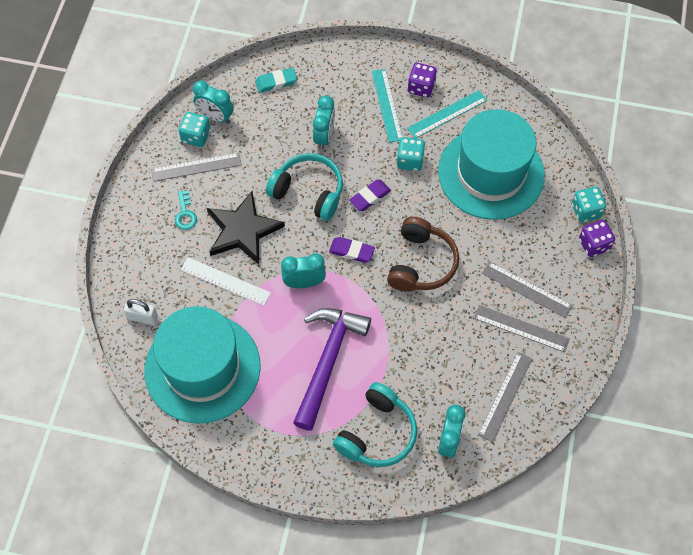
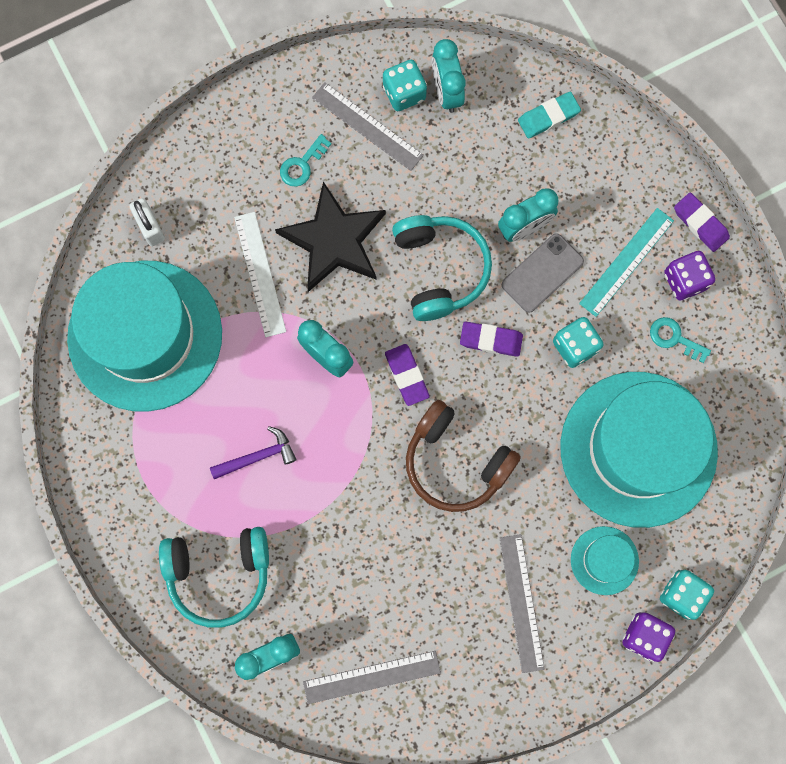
camera: 50 degrees right, 15 degrees up
(276, 82) = (548, 117): turquoise eraser -> turquoise eraser turned 60 degrees counterclockwise
(328, 361) = (258, 456): purple hammer -> purple hammer, size x0.48
(356, 146) = (542, 273): none -> grey phone
(398, 59) = (700, 223): none -> purple eraser
(421, 263) = (456, 462): brown headphones -> brown headphones turned 60 degrees clockwise
(447, 114) = (674, 338): turquoise ruler -> turquoise key
(521, 328) = (467, 633): grey ruler -> none
(537, 233) = (604, 560): none -> turquoise hat

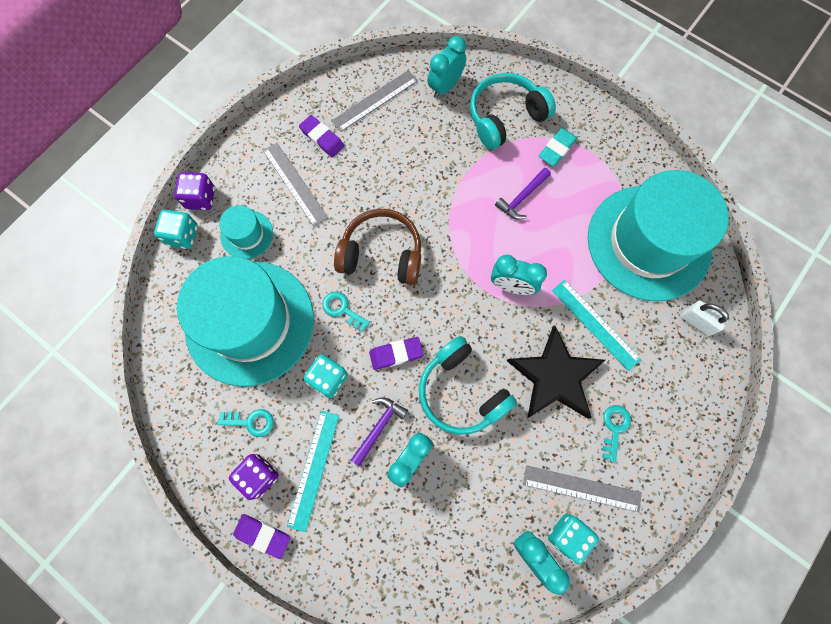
camera: 155 degrees right, 5 degrees down
(260, 274) = (595, 324): white ruler -> turquoise ruler
(407, 375) = (446, 299): purple eraser -> purple eraser (322, 138)
(528, 416) = (342, 309): none -> turquoise key
(542, 273) = (379, 427): grey phone -> purple hammer
(548, 117) = (434, 575): turquoise eraser -> turquoise eraser (557, 149)

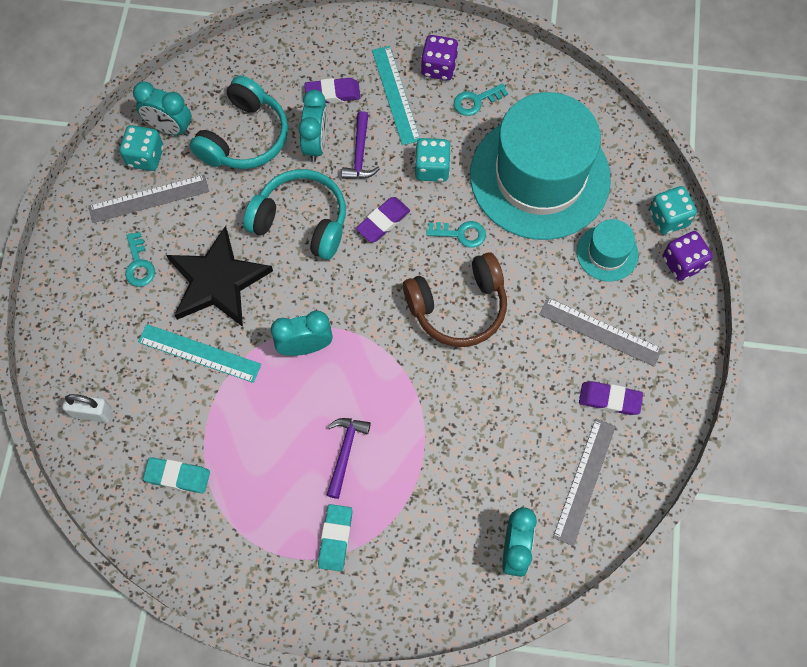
camera: 150 degrees right, 5 degrees down
(262, 535) = (405, 31): purple eraser -> purple eraser (332, 93)
(505, 117) = (419, 547): turquoise headphones -> turquoise headphones (244, 137)
(649, 242) = (177, 476): turquoise hat -> turquoise eraser

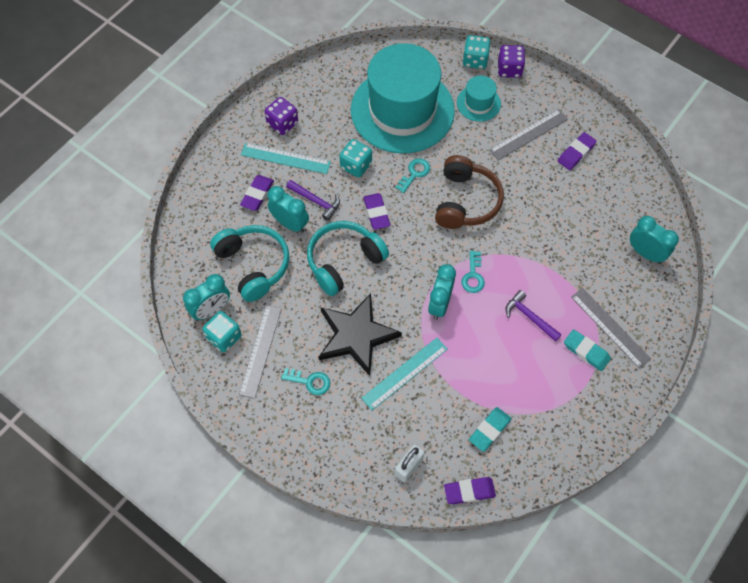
camera: 60 degrees left, 5 degrees down
(94, 490) = (469, 491): none -> purple eraser
(476, 101) = (323, 116): turquoise key -> turquoise key (473, 276)
(584, 481) = (621, 193): grey ruler -> grey ruler (610, 327)

